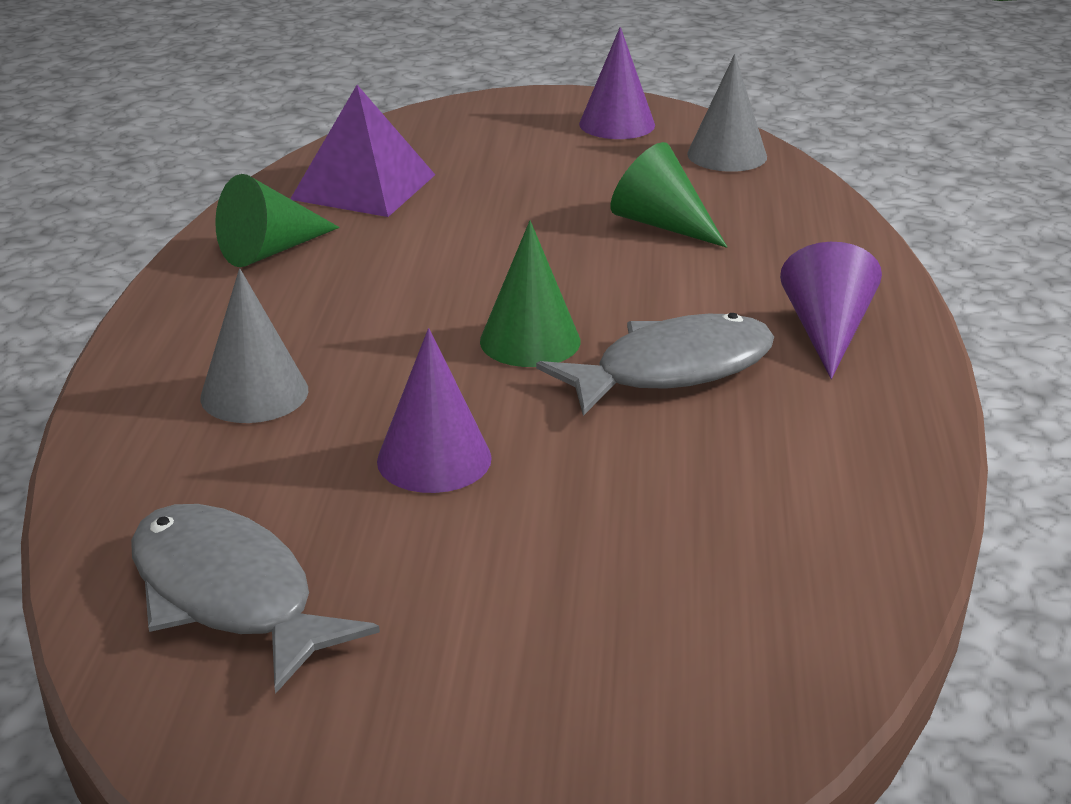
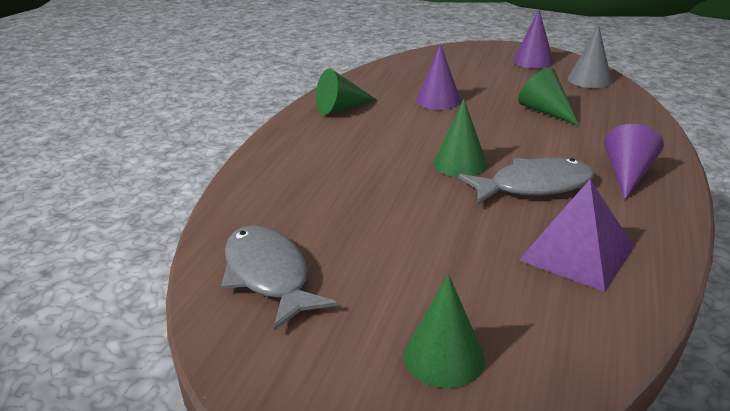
camera: 15 degrees right, 0 degrees up
(254, 393) = (312, 176): grey cone -> none
(364, 186) = (395, 82): purple pyramid -> purple pyramid (577, 253)
(434, 459) = (393, 218): purple cone -> purple cone (438, 100)
(588, 694) = (444, 357): none -> green cone

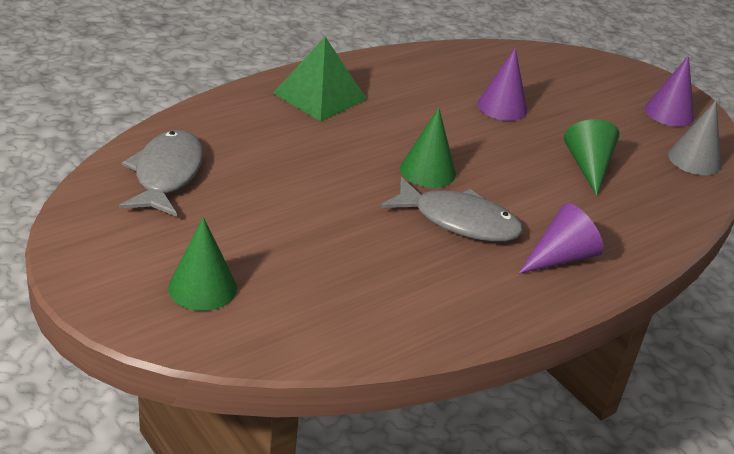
camera: 30 degrees right, 5 degrees up
(305, 150) = (319, 96): none -> green pyramid
(341, 108) = (403, 73): green cone -> none
(577, 253) = (405, 285): purple pyramid -> none

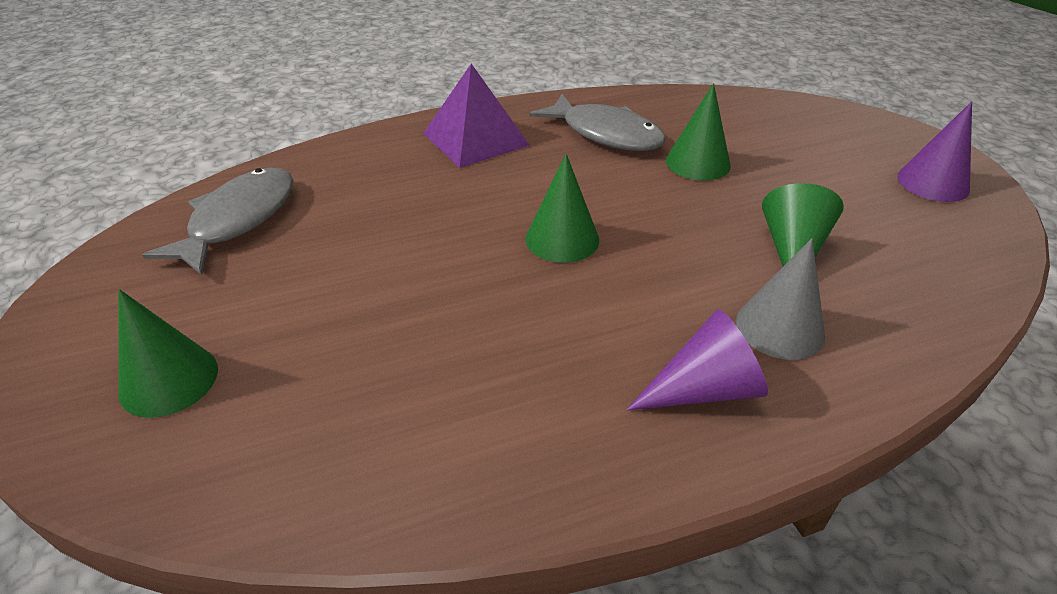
camera: 20 degrees right, 5 degrees up
(319, 96) = (475, 139): green pyramid -> purple pyramid
(459, 221) = (572, 314): grey fish -> grey fish (606, 134)
(502, 107) = (697, 163): purple cone -> green cone
(694, 160) = (960, 251): grey cone -> grey cone (780, 328)

